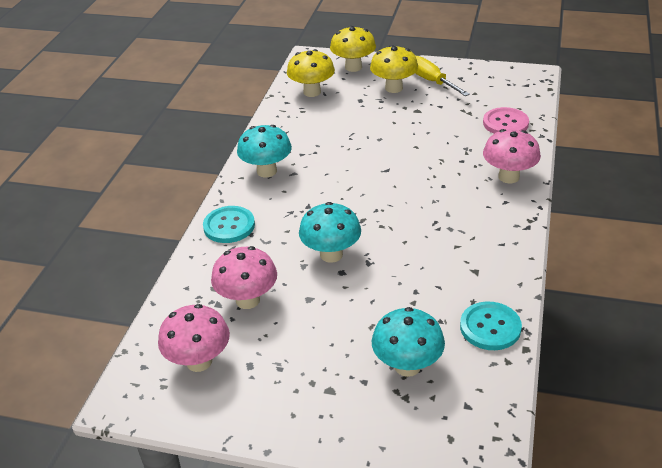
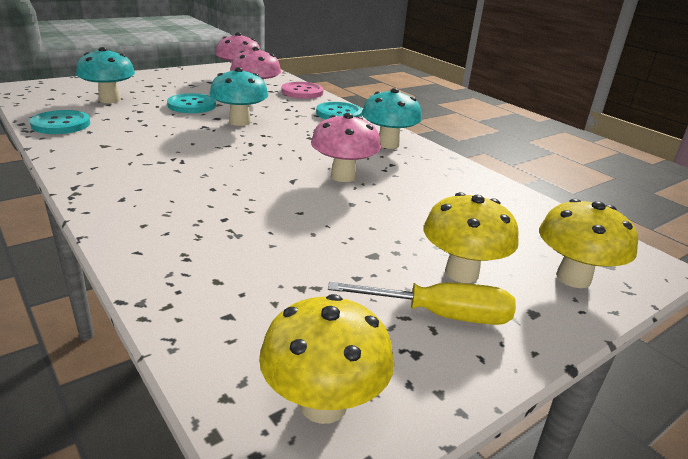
camera: 125 degrees right, 10 degrees down
(312, 92) = (523, 219): yellow mushroom -> yellow mushroom (323, 404)
(337, 309) = (191, 105): none -> turquoise button
(505, 123) = (223, 295): pink button -> pink button (302, 92)
(508, 177) = (141, 223): pink mushroom -> pink mushroom (343, 176)

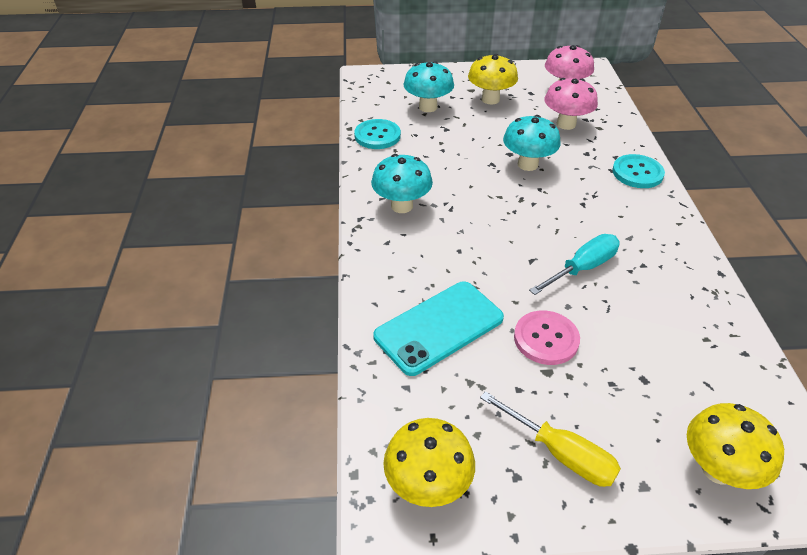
camera: 35 degrees right, 15 degrees up
(191, 105) = (495, 129): turquoise button -> none
(232, 252) = (439, 327): none -> turquoise phone
(302, 92) = (619, 127): pink button -> pink button (546, 339)
(343, 176) = (582, 268): pink mushroom -> turquoise screwdriver
(388, 144) = (660, 234): turquoise mushroom -> turquoise mushroom (402, 206)
(461, 273) = (612, 420): yellow mushroom -> yellow mushroom (490, 99)

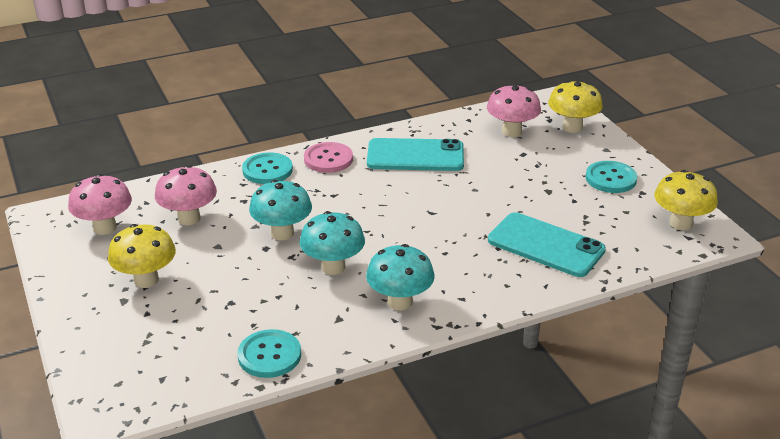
camera: 110 degrees left, 10 degrees down
(428, 107) = (182, 328): turquoise mushroom -> turquoise mushroom (333, 267)
(546, 339) = (517, 195): pink button -> pink button (328, 159)
(560, 453) = (611, 178): yellow screwdriver -> turquoise button
(582, 268) = (425, 187): turquoise screwdriver -> none
(651, 277) = (415, 156): none -> turquoise phone
(707, 388) = (512, 131): none -> pink mushroom

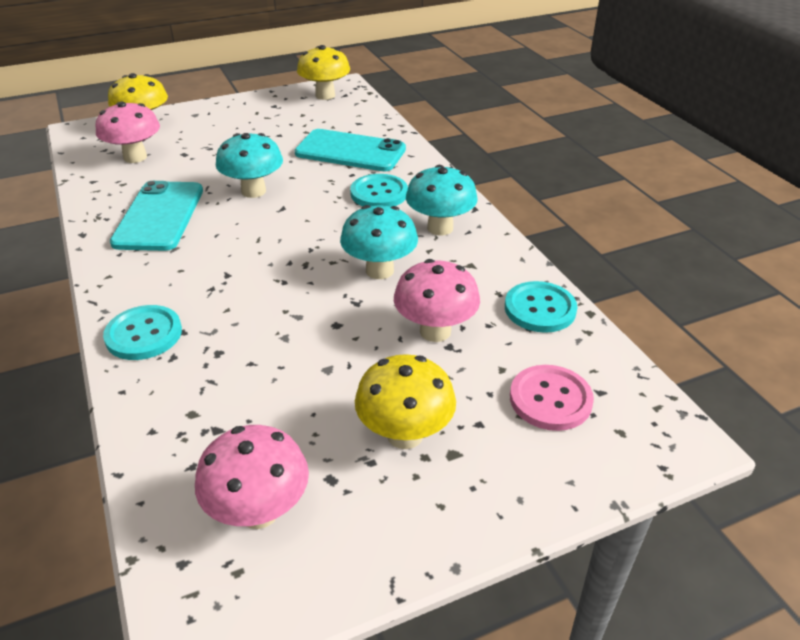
camera: 90 degrees left, 5 degrees up
(189, 218) = (253, 406): pink mushroom -> pink mushroom (435, 331)
(282, 233) = (306, 312): turquoise mushroom -> turquoise mushroom (253, 191)
(328, 159) = (138, 281): pink button -> pink button (550, 399)
(546, 245) = (350, 151): turquoise phone -> turquoise phone turned 75 degrees clockwise
(611, 178) = (247, 116): turquoise button -> turquoise button (379, 193)

